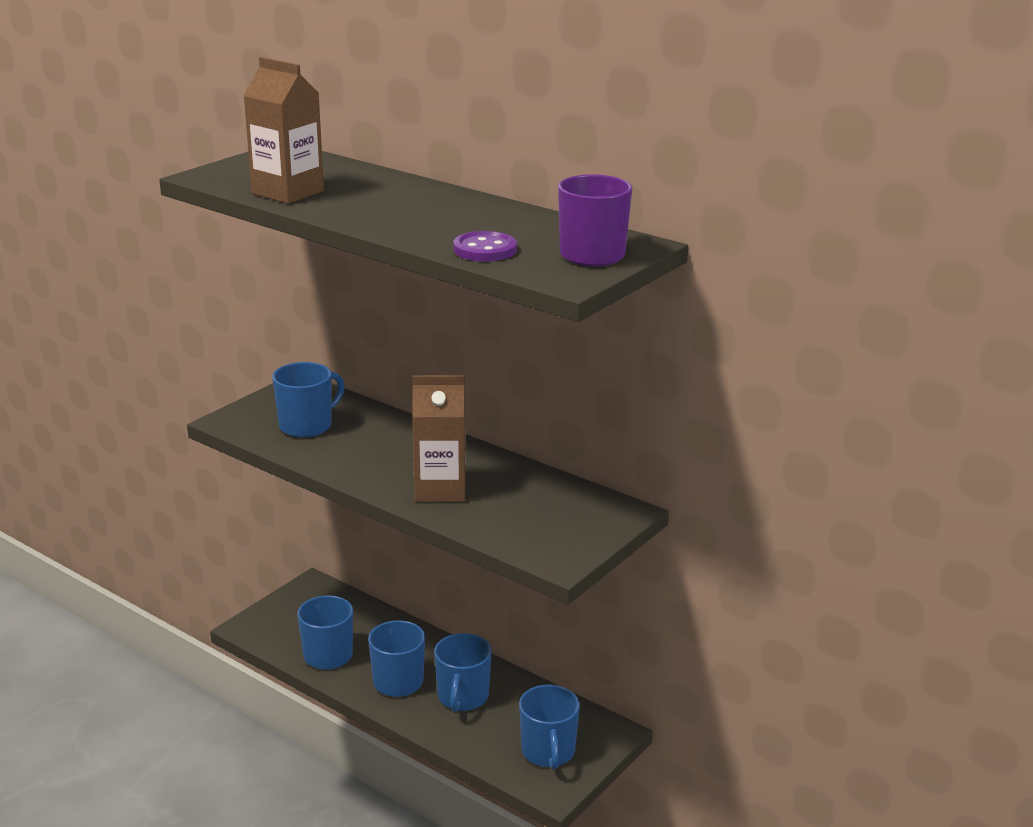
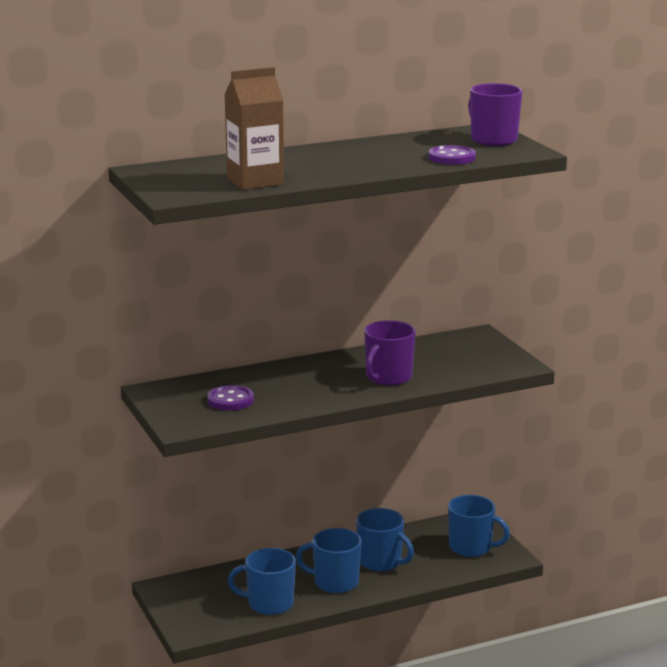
camera: 60 degrees left, 5 degrees down
(307, 426) = (230, 400): blue mug -> purple button
(440, 489) = (388, 377): brown carton -> purple mug

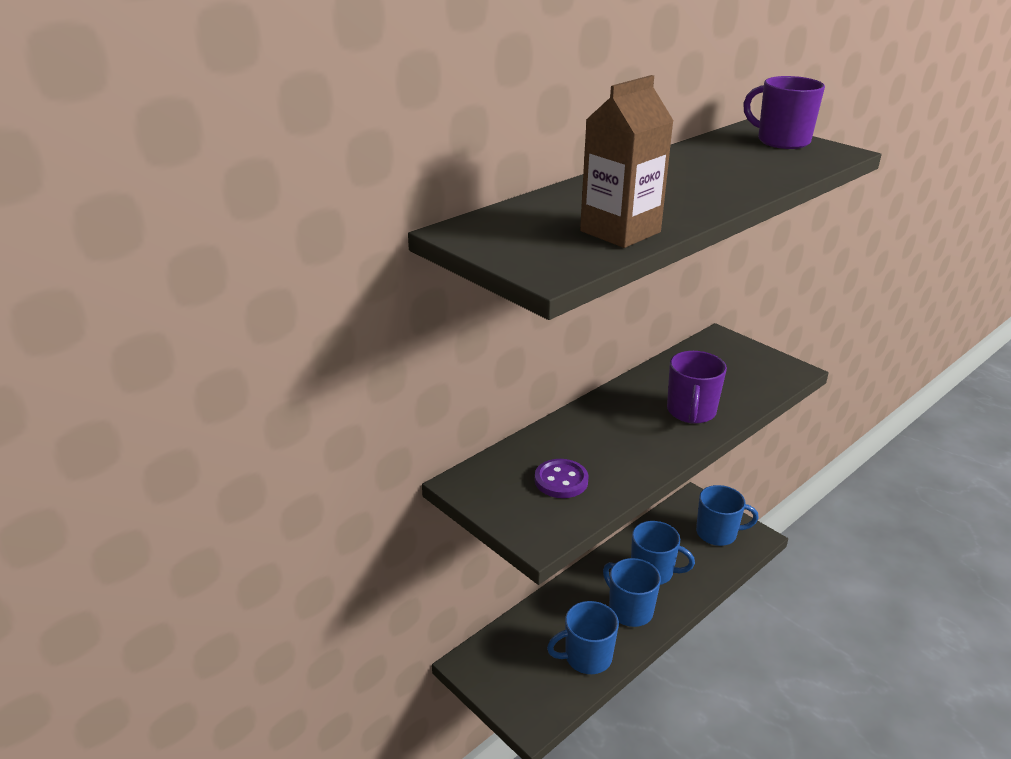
camera: 20 degrees left, 10 degrees up
(335, 582) = (629, 610): blue mug -> blue mug turned 60 degrees clockwise
(452, 157) = (780, 168): purple button -> none

